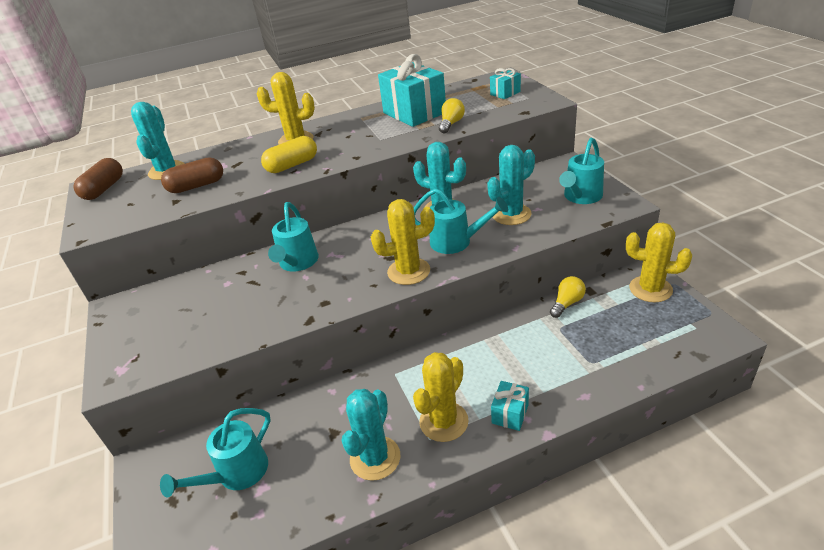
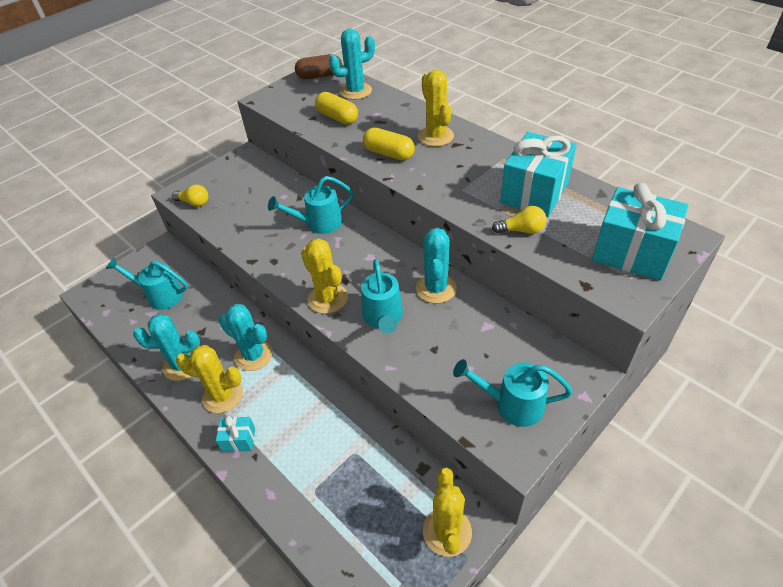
camera: 65 degrees right, 10 degrees up
(197, 186) = (337, 117): brown capsule -> yellow capsule
(505, 93) = (631, 252): turquoise gift -> turquoise gift, size x2.11
(511, 214) = (448, 347): turquoise cactus -> turquoise cactus (253, 355)
(567, 303) = (394, 451): yellow light bulb -> yellow light bulb (194, 203)

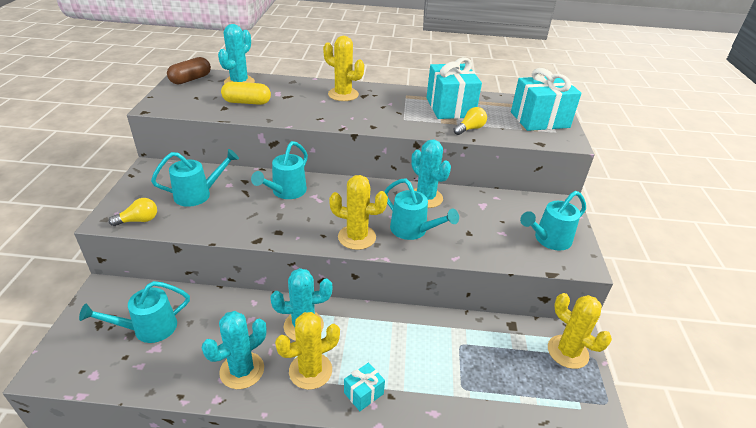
camera: 45 degrees left, 10 degrees down
(253, 196) = (198, 194): none -> turquoise watering can
(389, 153) = (322, 113): yellow capsule -> none

